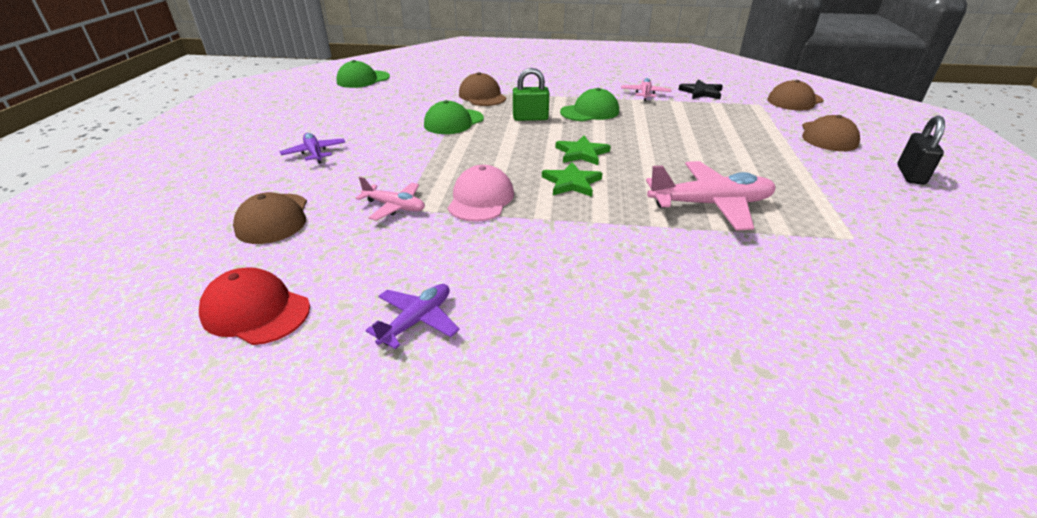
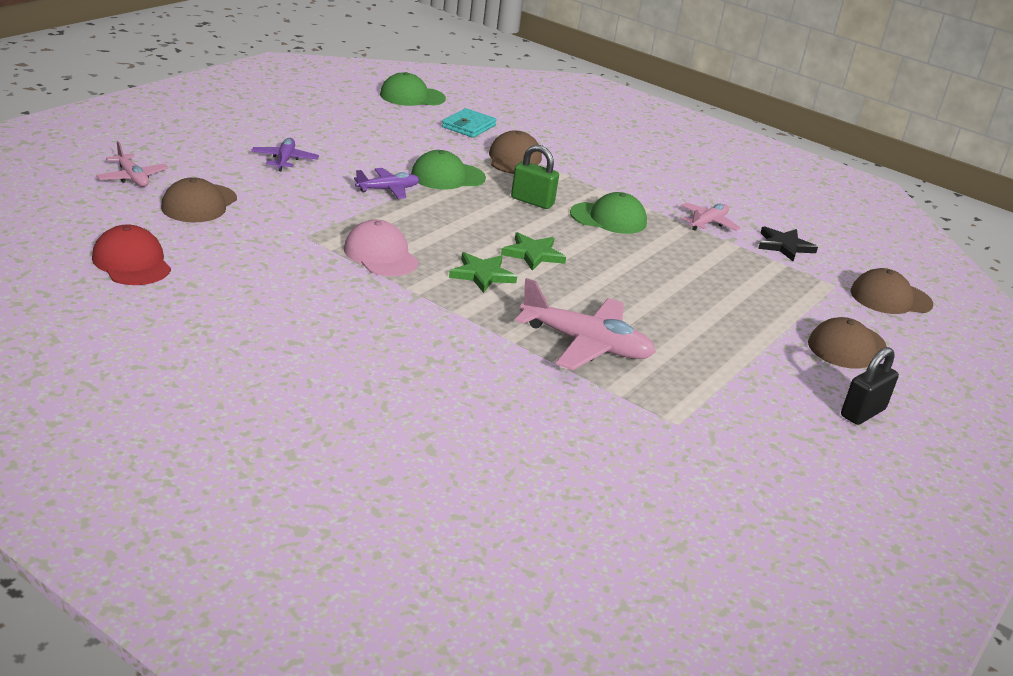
camera: 25 degrees right, 5 degrees down
(394, 207) = (301, 232): pink plane -> pink plane (132, 177)
(417, 321) = (229, 314): purple plane -> purple plane (388, 189)
(425, 86) = (468, 126): none -> turquoise wallet
(481, 199) = (381, 255): pink cap -> pink cap turned 75 degrees counterclockwise

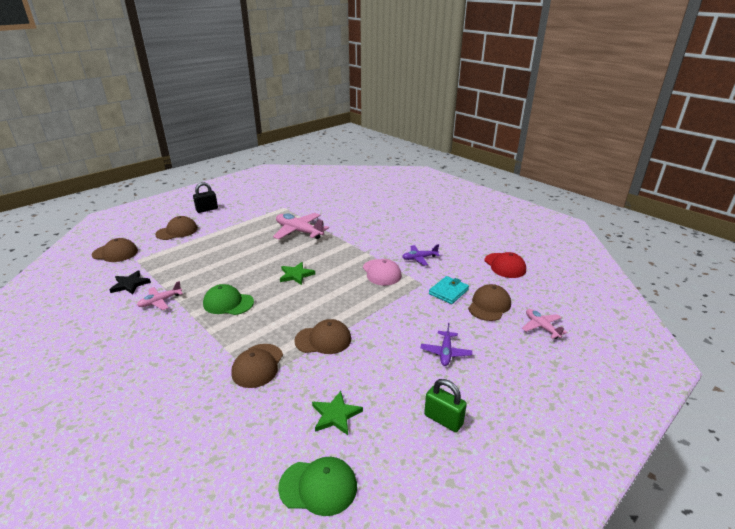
camera: 165 degrees left, 0 degrees up
(388, 189) = (370, 323): purple plane -> purple plane (419, 258)
(447, 176) = (323, 340): green cap -> brown cap
(468, 126) = (276, 419): turquoise wallet -> turquoise wallet (448, 292)
(482, 275) = (331, 262): green star -> green star (336, 415)
(532, 201) = (272, 316): green padlock -> green padlock (443, 419)

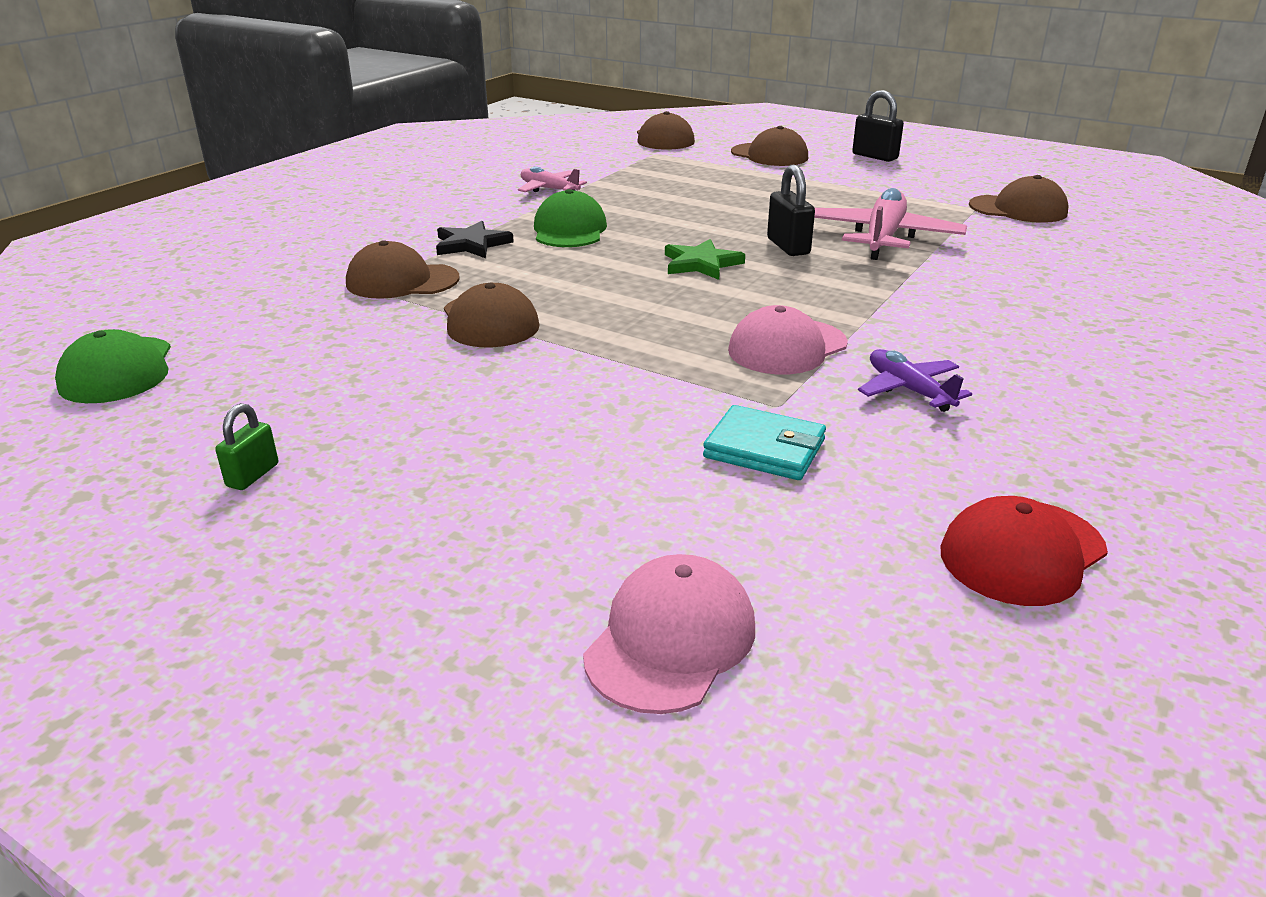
camera: 75 degrees right, 0 degrees up
(130, 284) = (584, 165): black star -> black star (471, 244)
(292, 252) = (788, 246): none -> black padlock
(336, 415) = (276, 362): green star -> none
(443, 419) = (253, 475): green padlock -> green padlock, size x0.63
(445, 352) = (485, 462): purple plane -> none
(489, 305) = (738, 524): brown cap -> brown cap (1018, 209)
(541, 327) = (671, 640): pink plane -> pink cap

